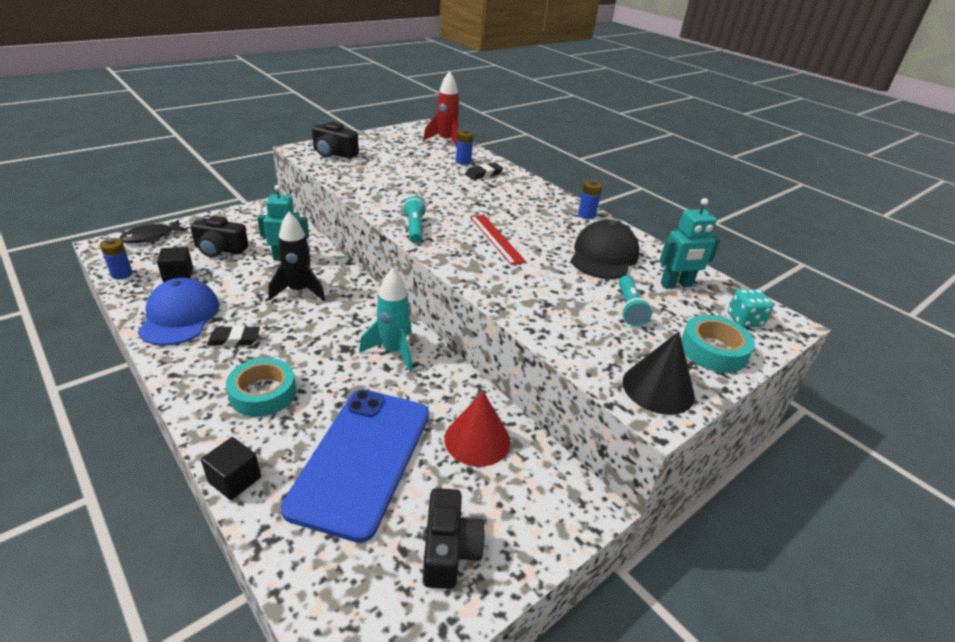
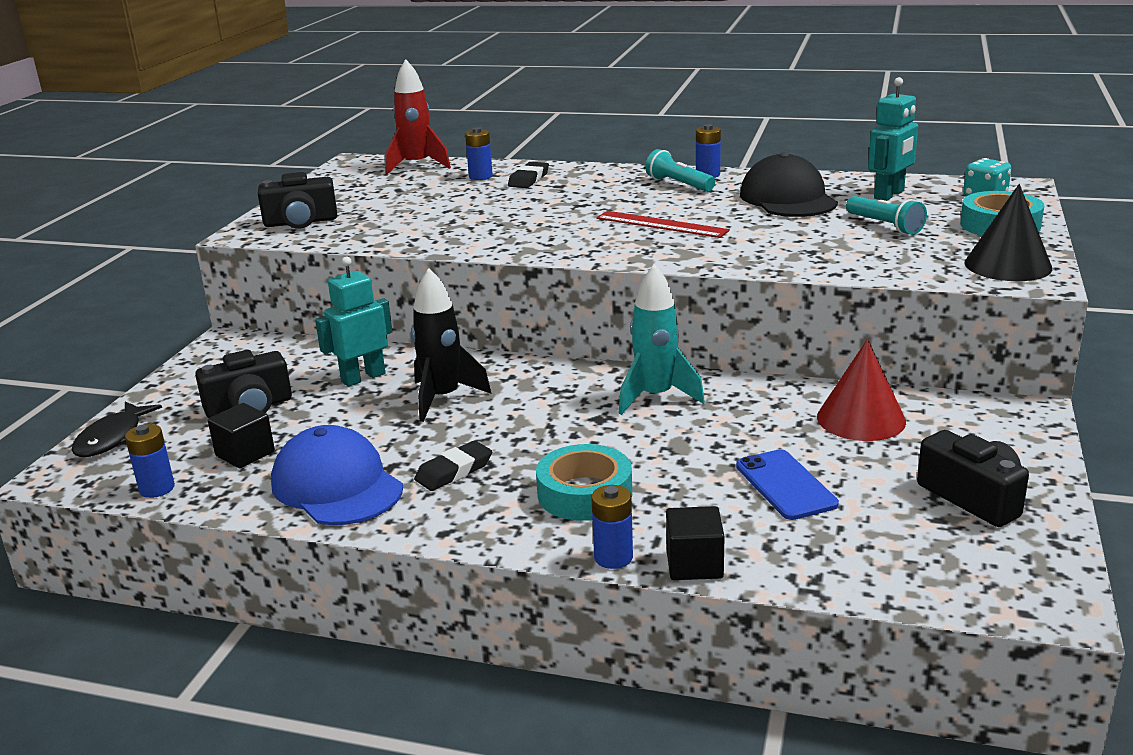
camera: 30 degrees left, 10 degrees down
(209, 445) = (613, 557): none -> blue battery
(362, 459) = (785, 485): blue phone -> blue phone, size x0.48
(414, 228) = (559, 248): turquoise flashlight -> turquoise flashlight (678, 184)

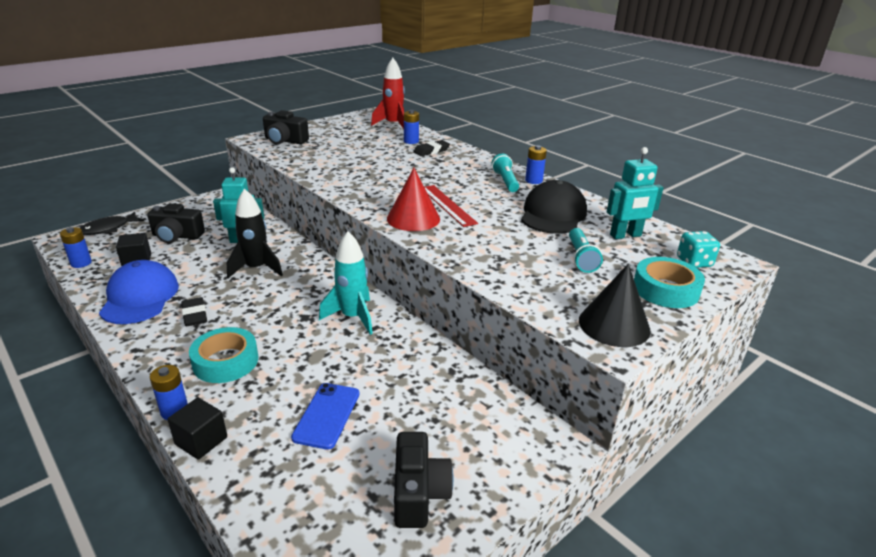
camera: 30 degrees right, 5 degrees up
(454, 471) = (195, 315): black eraser -> black eraser turned 75 degrees clockwise
(861, 419) = (440, 392): red cone -> red cone (413, 218)

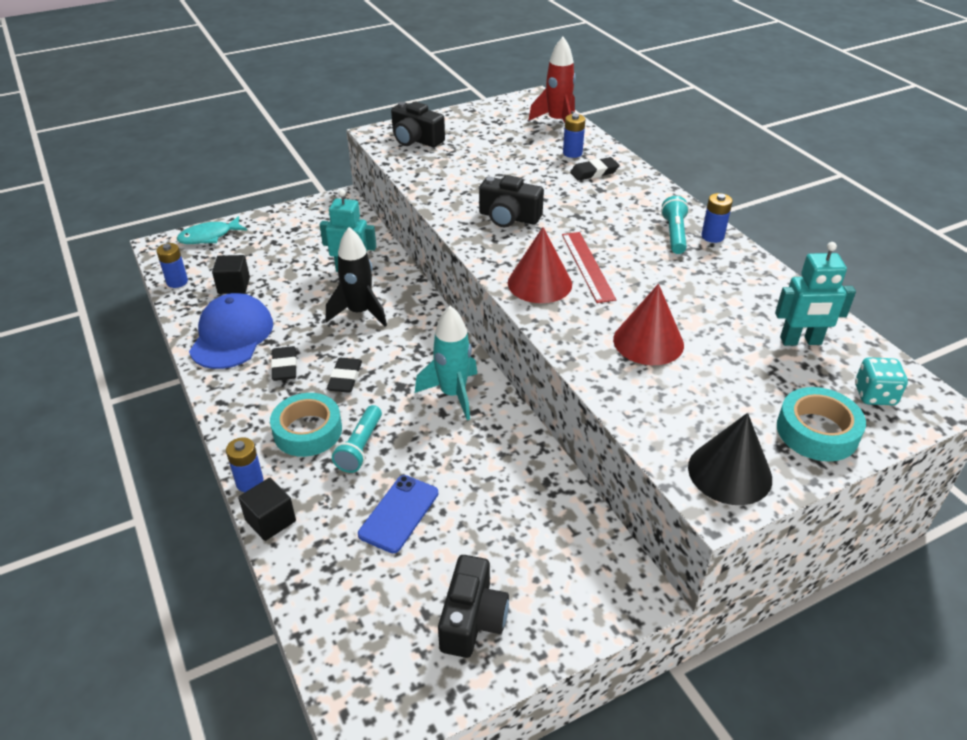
camera: 15 degrees right, 10 degrees up
(108, 229) = (209, 236): black fish -> turquoise fish
(177, 236) = (280, 255): black camera -> black camera (509, 217)
(253, 317) = (345, 378): none -> black eraser
(513, 247) = (648, 342): none -> red cone
(553, 214) = (717, 296): black cap -> none
(581, 258) = (727, 369): turquoise flashlight -> turquoise flashlight (360, 447)

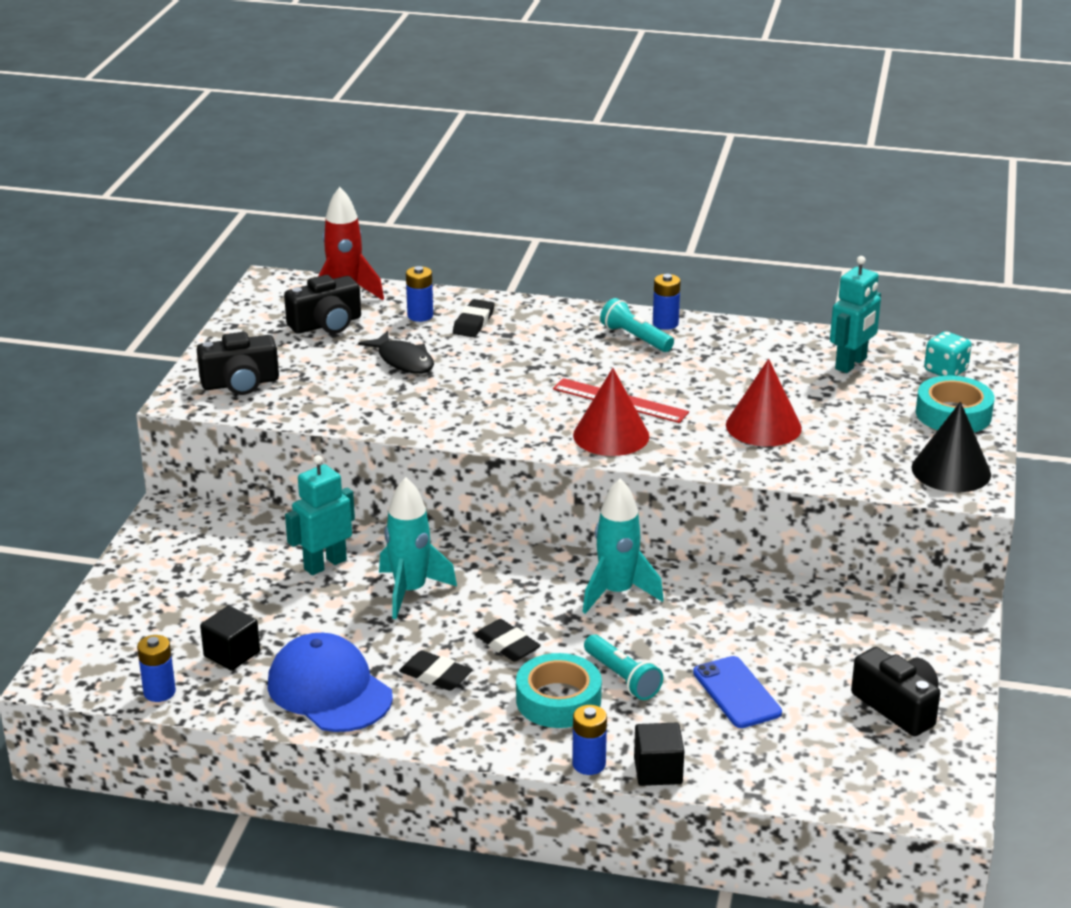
camera: 50 degrees left, 10 degrees down
(209, 236) = (94, 635): turquoise fish -> none
(359, 313) = (410, 591): black rocket -> turquoise rocket
(509, 217) = (480, 401): black camera -> black camera (326, 324)
(514, 172) = (403, 361): none -> black fish

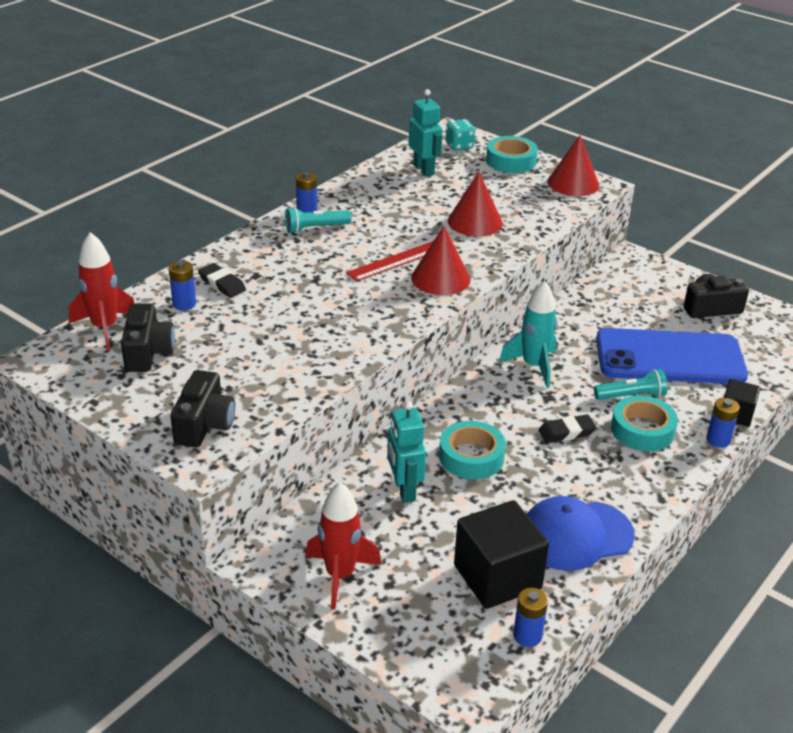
camera: 65 degrees left, 5 degrees up
(177, 563) = (340, 575): none -> red rocket
(232, 654) = (497, 577): black cube -> black cube, size x1.82
(403, 361) = (249, 332): black fish -> none
(410, 591) = (471, 457): turquoise rocket -> turquoise tape
(435, 675) = (585, 476): black eraser -> none
(736, 693) = (669, 358): blue phone -> blue phone, size x2.07
(951, 470) = (573, 183): black cone -> red cone

